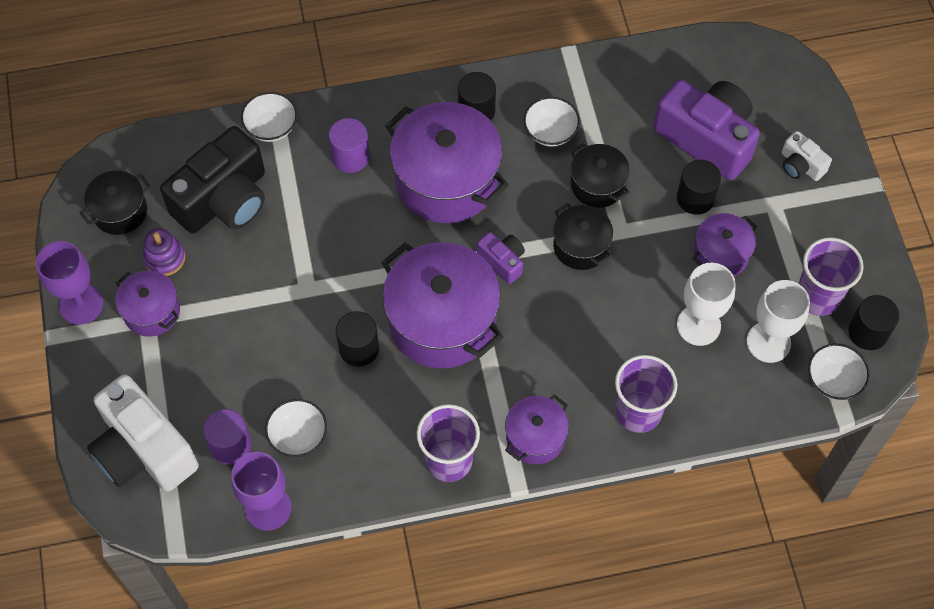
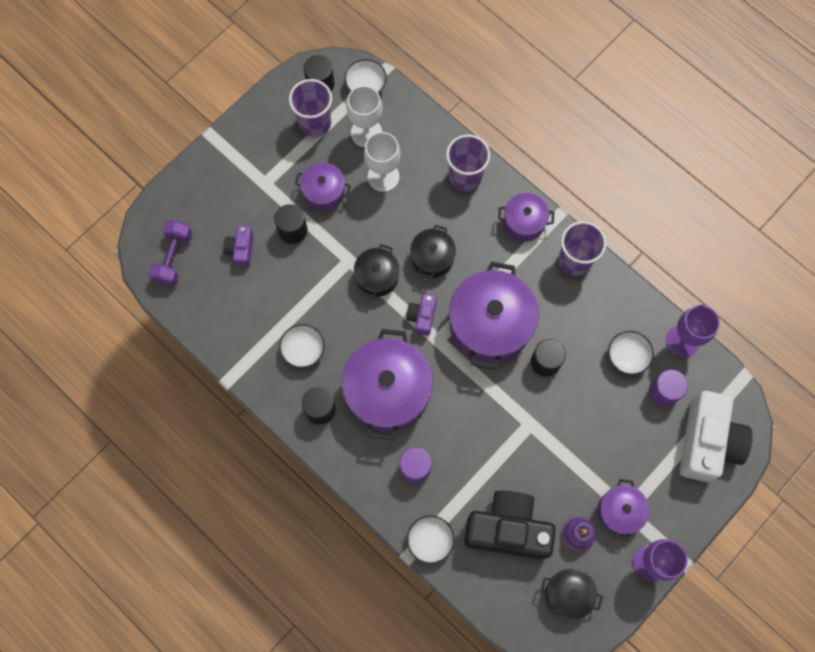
camera: 125 degrees left, 10 degrees up
(597, 185) = (324, 295): black pot -> black pot (432, 258)
(707, 138) = (241, 249): purple camera -> purple camera, size x0.48
(741, 74) = (173, 258): none -> purple dumbbell
(800, 165) = (223, 182): white camera -> none

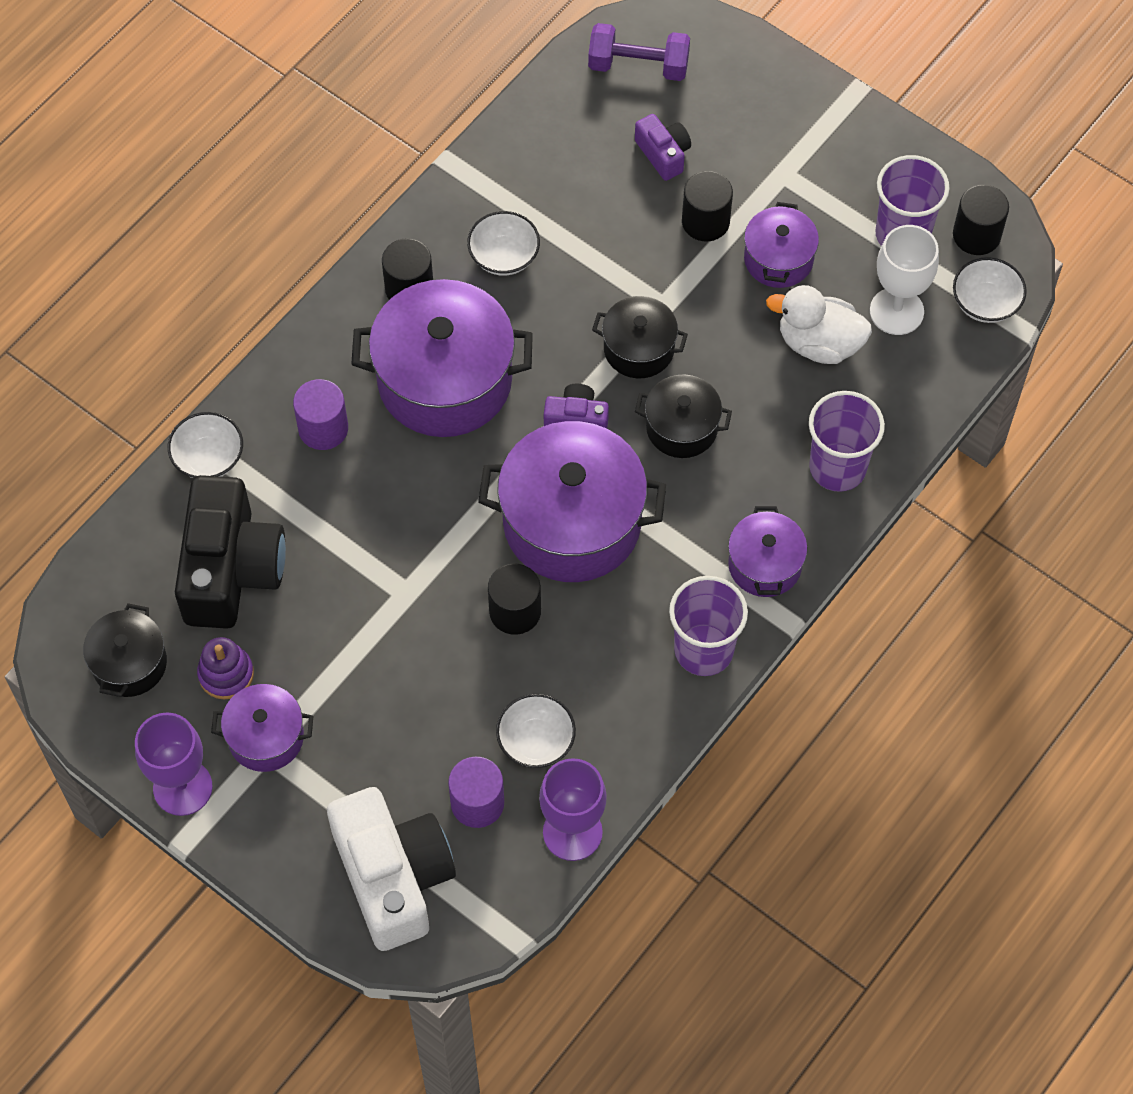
camera: 85 degrees right, 10 degrees down
(241, 249) = (663, 154): purple camera -> purple camera turned 60 degrees clockwise
(383, 177) = (819, 343): white goblet -> white duck
(707, 442) = (393, 877): white camera -> white camera turned 120 degrees counterclockwise

